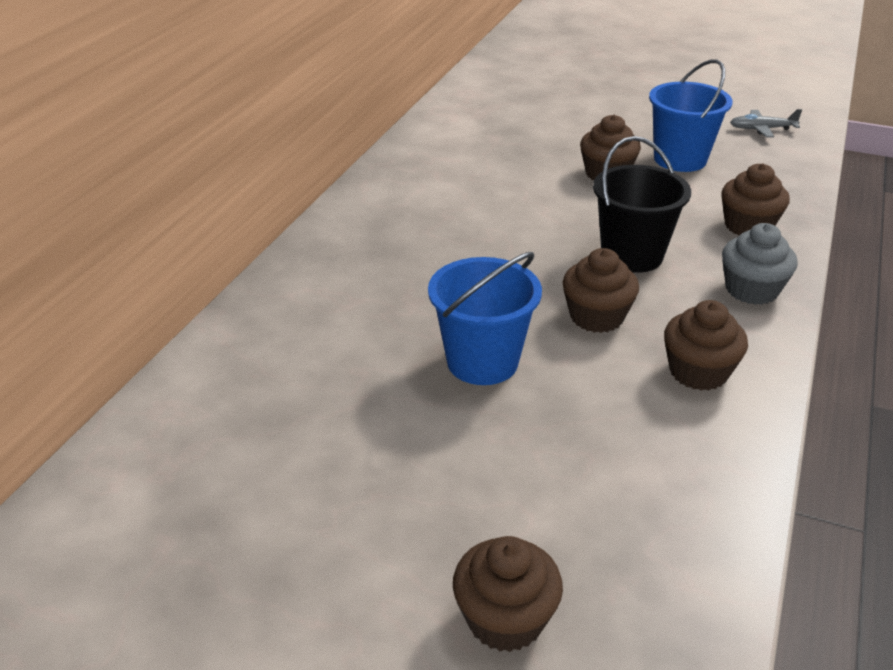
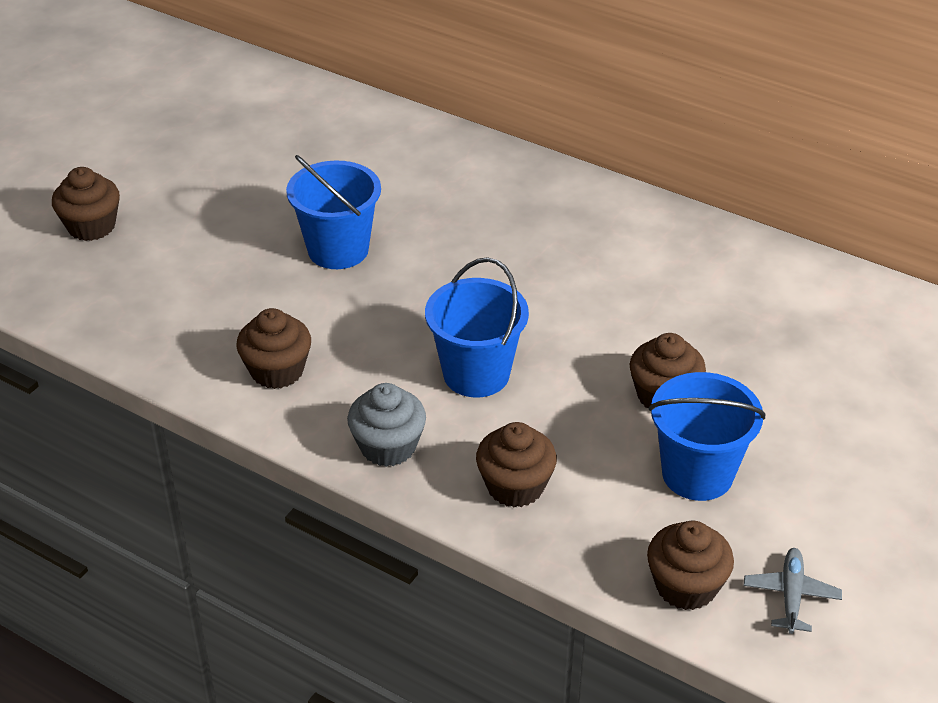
camera: 100 degrees right, 5 degrees up
(596, 317) = (378, 326): brown cupcake -> brown cupcake (686, 586)
(632, 255) = (476, 374): black bucket -> blue bucket

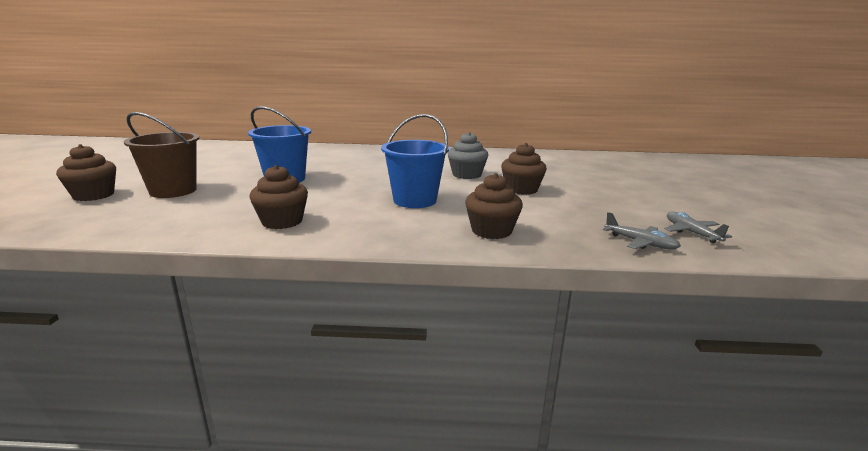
camera: 30 degrees left, 20 degrees down
(183, 242) = (173, 191): none -> brown bucket
(388, 446) = (392, 234): grey cupcake -> grey cupcake (466, 175)
(686, 586) = (640, 243): brown cupcake -> grey plane
(697, 474) = (577, 207): blue bucket -> none

